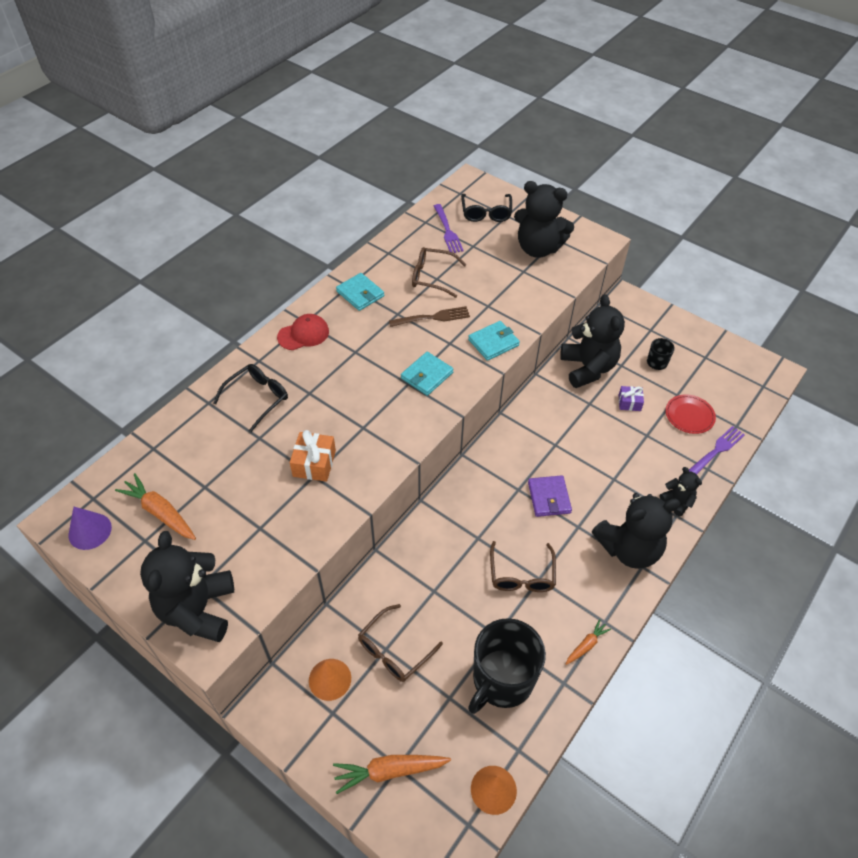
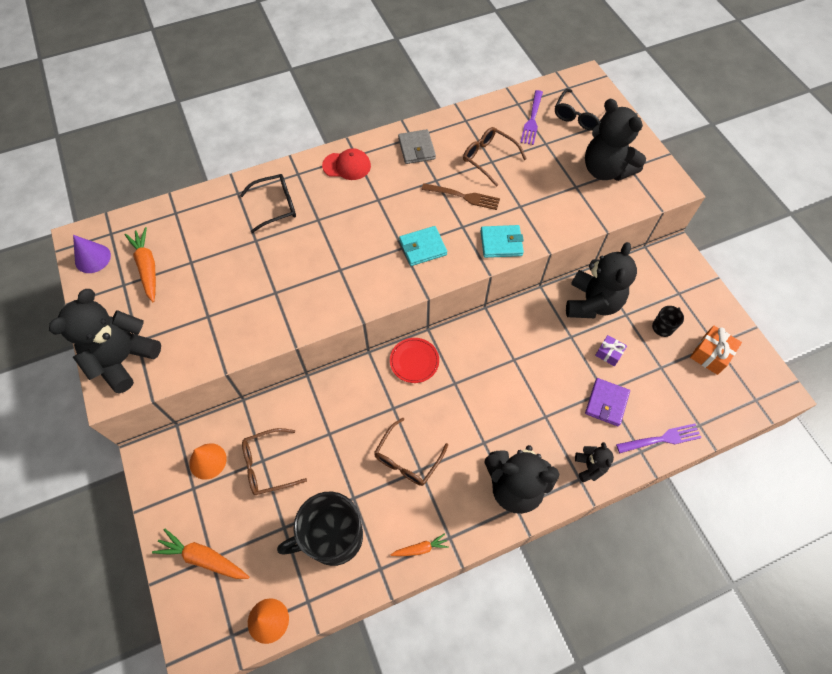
camera: 30 degrees right, 10 degrees up
(314, 463) = (282, 282): orange gift -> orange gift (710, 354)
(360, 294) = (416, 149): turquoise wallet -> grey wallet
(549, 498) = (476, 404): purple wallet -> purple wallet (606, 403)
(689, 416) = (658, 393): red plate -> red plate (414, 361)

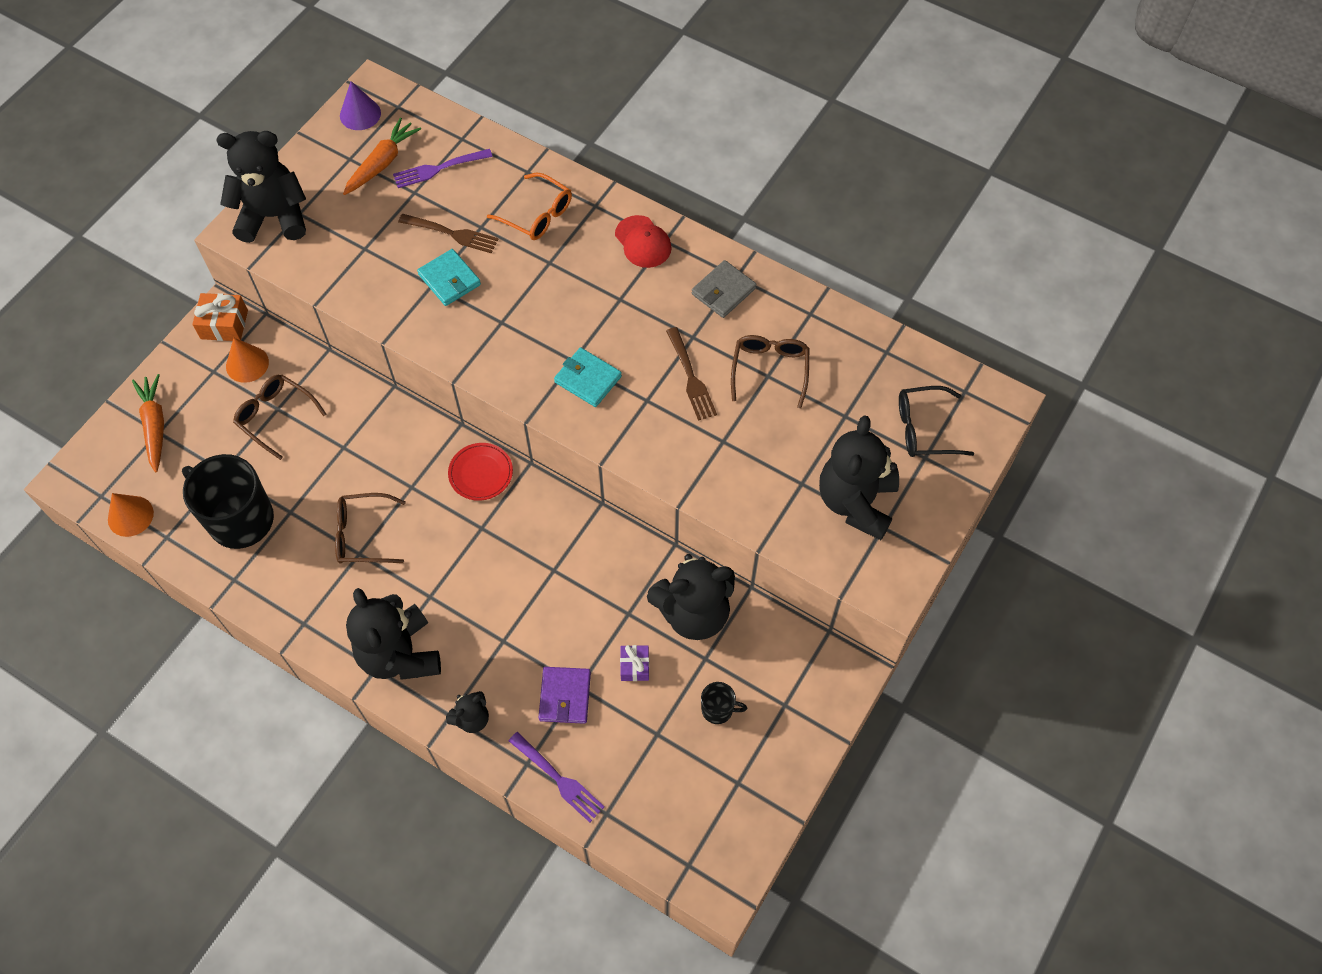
camera: 55 degrees right, 0 degrees up
(245, 259) = (451, 234): none -> brown fork
(275, 206) = (537, 215): black glasses -> orange glasses
(420, 548) = (276, 603): orange carrot -> none
(501, 243) = (653, 451): turquoise wallet -> turquoise wallet (449, 280)
(532, 119) = (873, 381): purple fork -> purple fork (439, 168)
(606, 403) = (565, 696): purple wallet -> purple wallet turned 75 degrees counterclockwise
(710, 354) = (717, 783): orange gift -> orange gift (224, 324)

